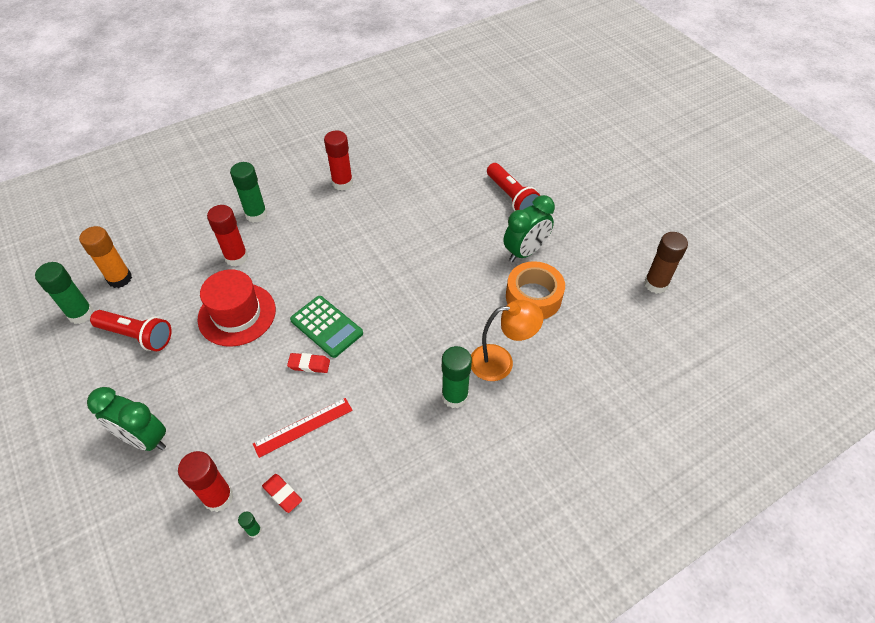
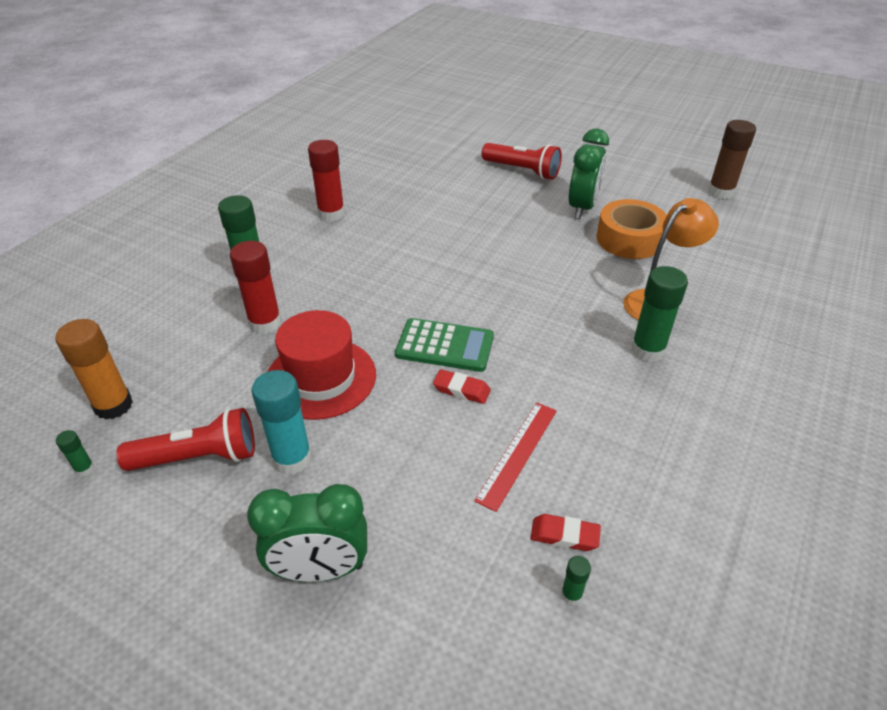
camera: 30 degrees left, 10 degrees down
(81, 314) = (84, 469): green glue stick -> green glue stick, size x0.46
(181, 362) = (292, 458): none -> turquoise glue stick
(218, 497) = (488, 583): red glue stick -> none
(309, 365) = (461, 390): red eraser -> red eraser turned 45 degrees clockwise

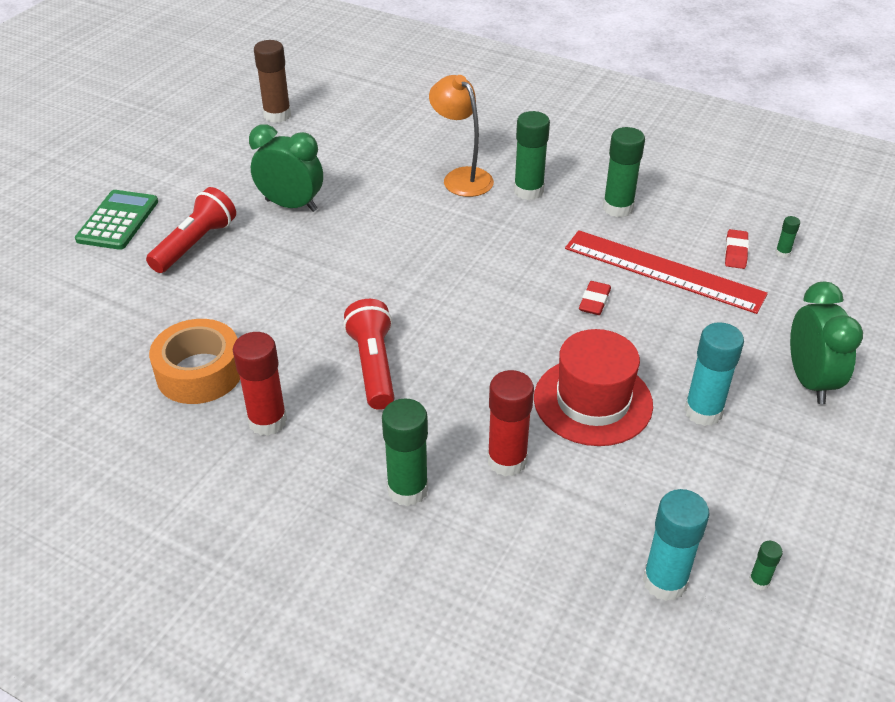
camera: 90 degrees left, 0 degrees up
(113, 405) = (664, 581): orange glue stick -> turquoise glue stick
(199, 457) = (718, 484): red flashlight -> red flashlight (373, 366)
(445, 346) = (534, 312): green calculator -> green calculator (118, 221)
(517, 453) = (663, 271): red ruler -> red ruler, size x1.67
(629, 239) = (357, 181): orange tape -> orange tape (199, 372)
(635, 424) = (618, 208): none -> green glue stick

